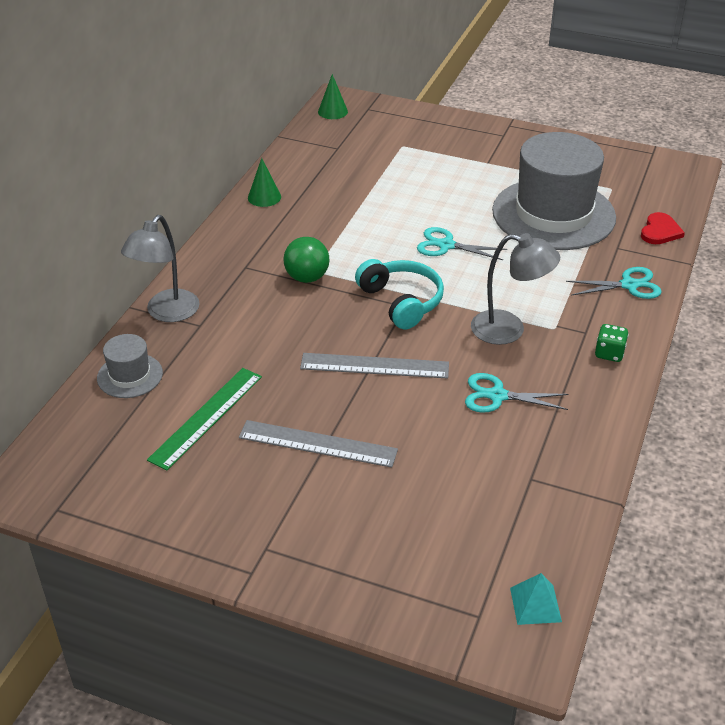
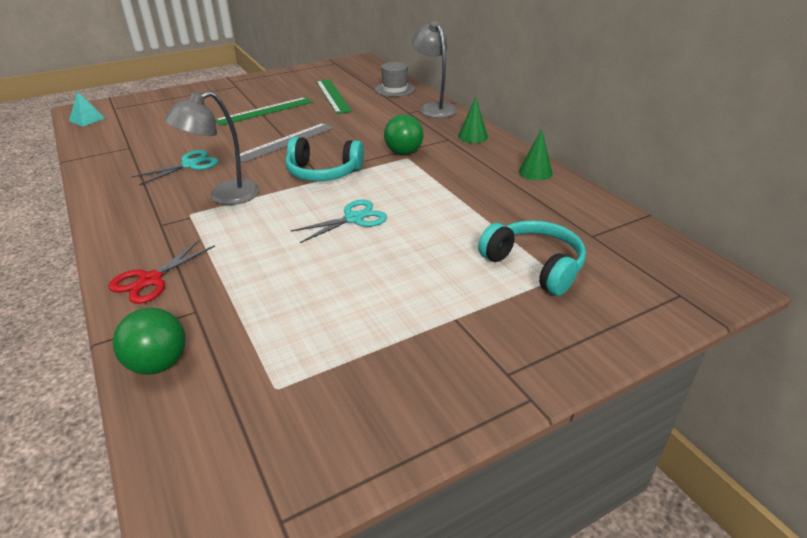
camera: 130 degrees right, 5 degrees down
(318, 443) = (265, 111): grey ruler -> green ruler
(332, 111) = (689, 266): green cone -> green cone (473, 136)
(402, 156) = (534, 266): none -> turquoise headphones
(553, 214) = (303, 304): grey hat -> none
(609, 353) = (127, 221): green dice -> none
(629, 285) = (150, 280): turquoise scissors -> red scissors
(660, 231) = (158, 364): red heart -> green ball

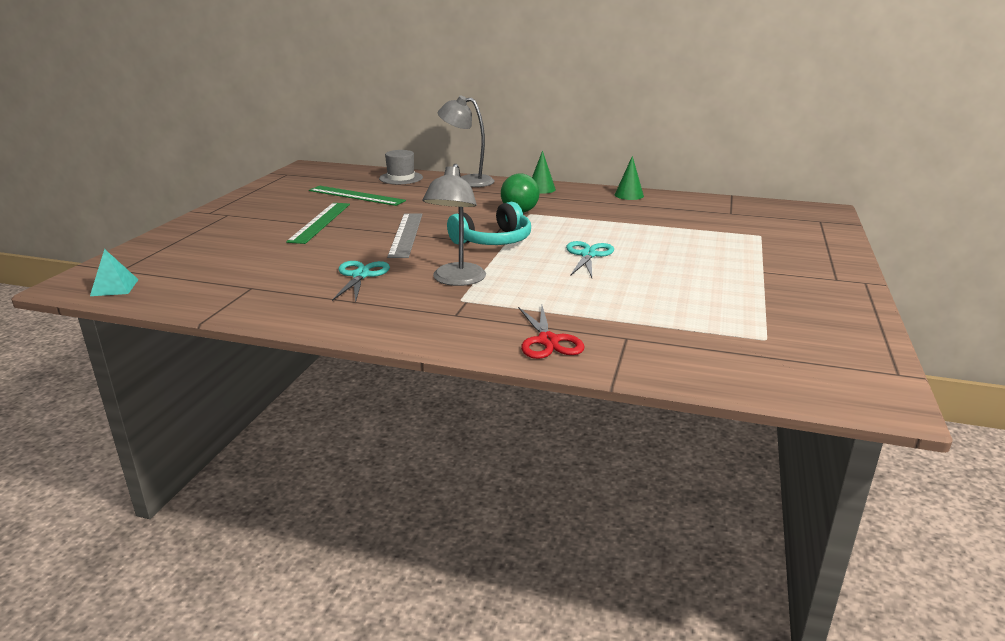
camera: 45 degrees left, 10 degrees down
(158, 364) = (680, 367): green ball -> none
(534, 266) = (739, 235): turquoise headphones -> none

